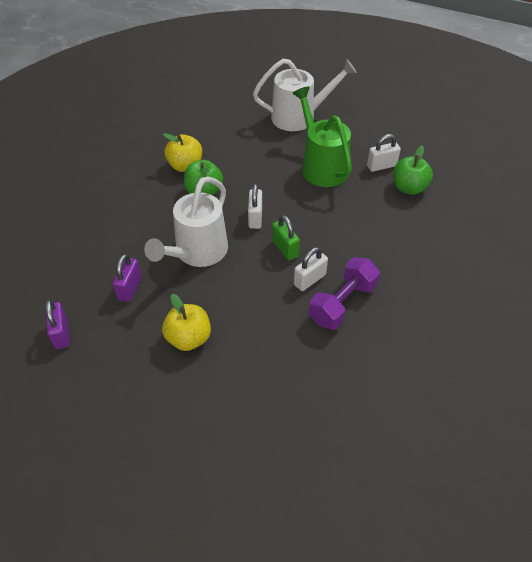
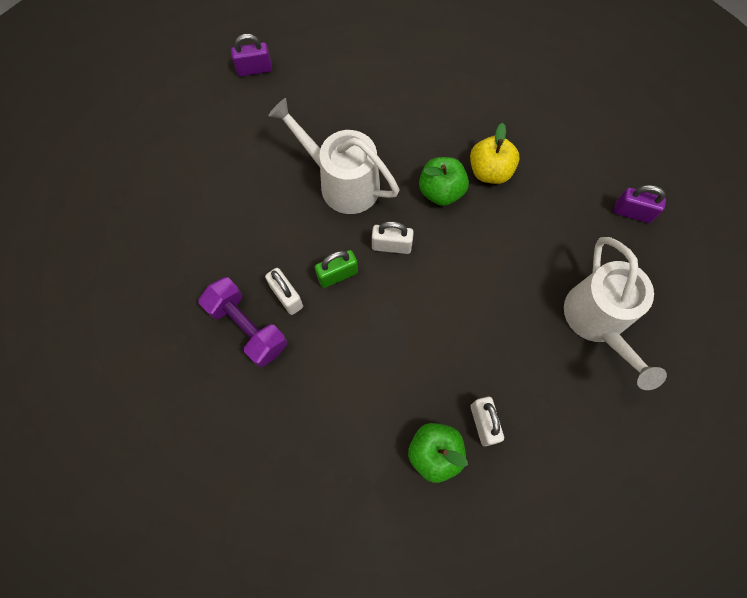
camera: 95 degrees right, 20 degrees up
(130, 288) = (301, 121): purple padlock -> purple padlock (632, 212)
(189, 338) = (229, 173): yellow apple -> none
(321, 166) = (485, 337): green watering can -> none

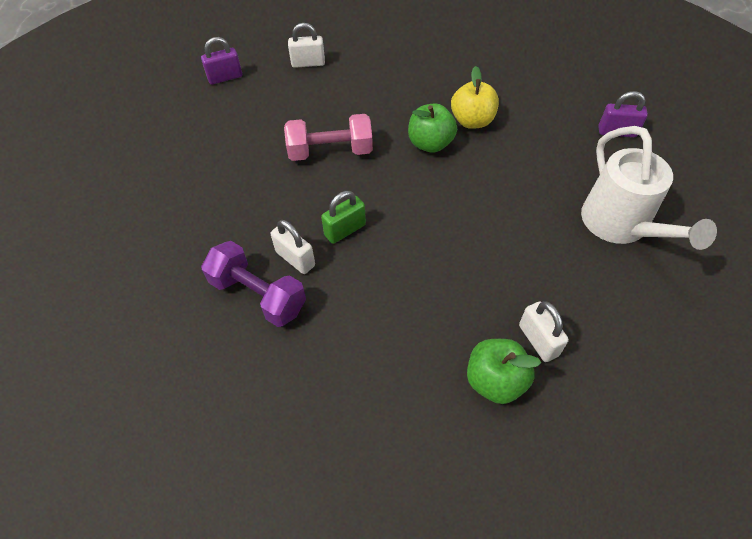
camera: 10 degrees left, 15 degrees down
(341, 182) = (330, 152): white watering can -> pink dumbbell
(391, 246) = (394, 196): white padlock -> white padlock (308, 63)

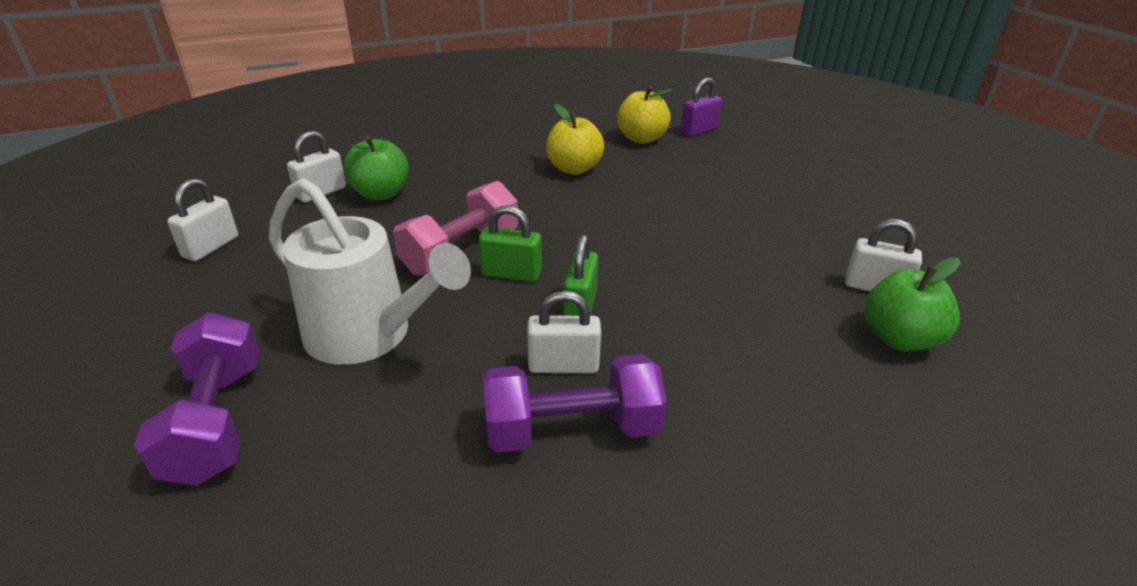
camera: 45 degrees left, 20 degrees down
(142, 188) = (217, 422): none -> purple dumbbell
(225, 77) = (211, 247): purple padlock -> white padlock
(338, 184) = (511, 274): none -> green padlock
(430, 144) = (560, 200): green apple -> green apple (380, 194)
(558, 117) = (641, 139): none -> yellow apple
(620, 226) = (797, 183): white watering can -> white watering can (369, 335)

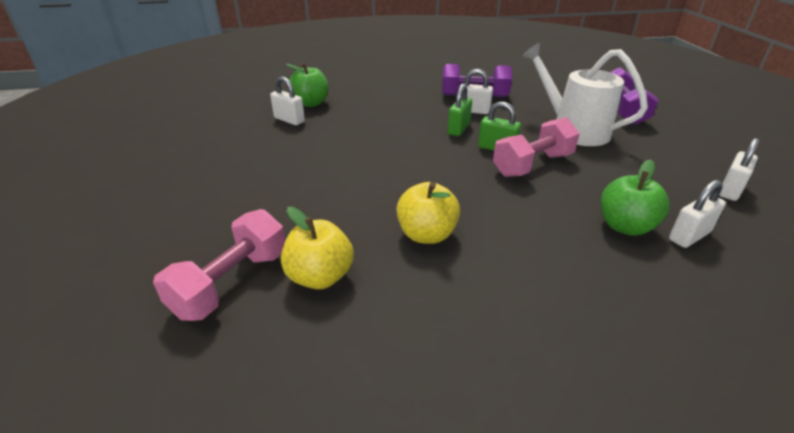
camera: 165 degrees left, 0 degrees up
(699, 130) = (231, 283): purple padlock -> pink dumbbell

